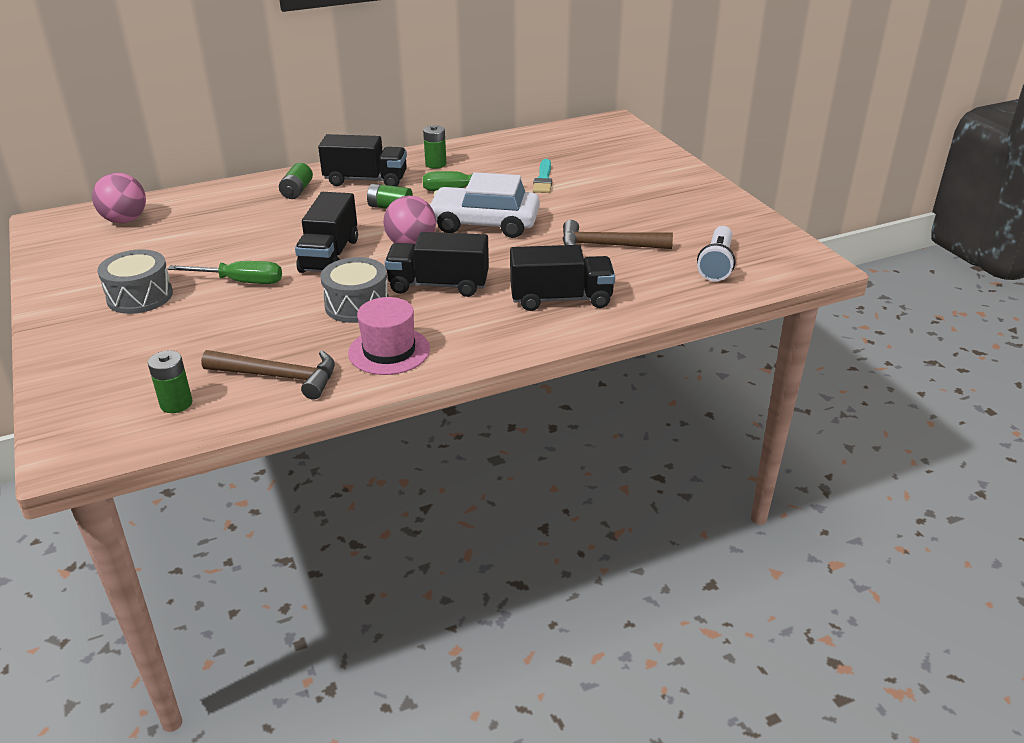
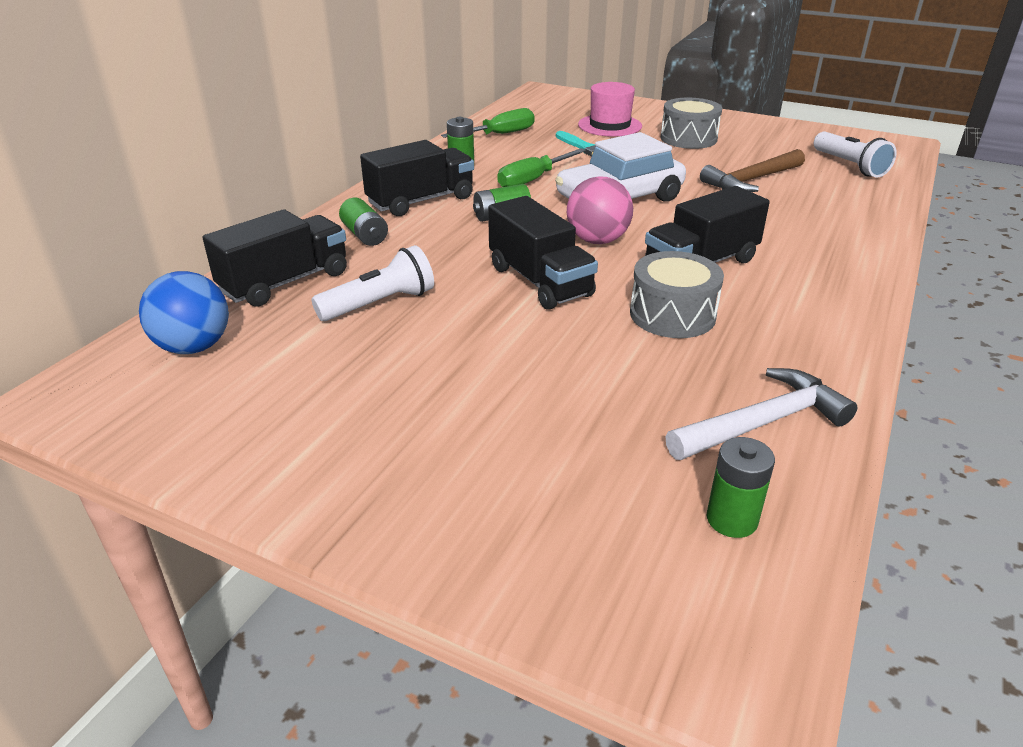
camera: 40 degrees left, 0 degrees up
(125, 220) = (194, 347): pink ball -> blue ball
(140, 296) = (411, 423): grey drum -> grey drum (688, 138)
(233, 233) = (380, 304): none -> white flashlight
(241, 282) = (502, 348): green screwdriver -> green screwdriver (500, 134)
(278, 377) = (762, 423): brown hammer -> white hammer
(389, 351) = (796, 341): pink hat -> pink hat (609, 125)
(561, 299) = (815, 233): black truck -> black truck (285, 282)

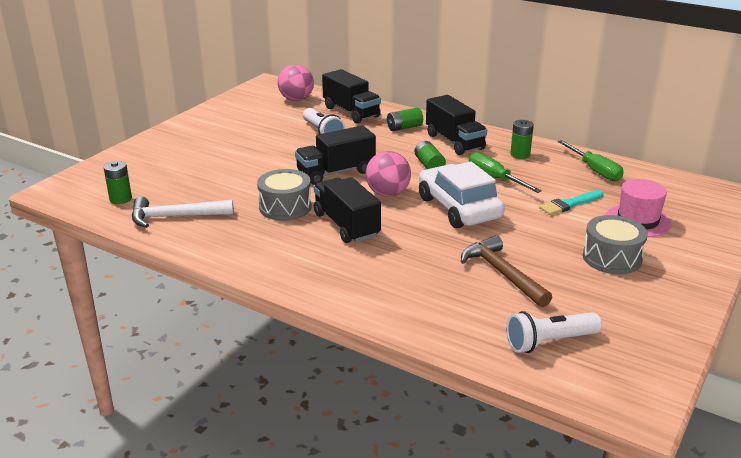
camera: 95 degrees right, 5 degrees down
(194, 347) = (296, 99): blue ball -> pink ball
(762, 423) = (175, 217): white hammer -> white hammer turned 105 degrees clockwise

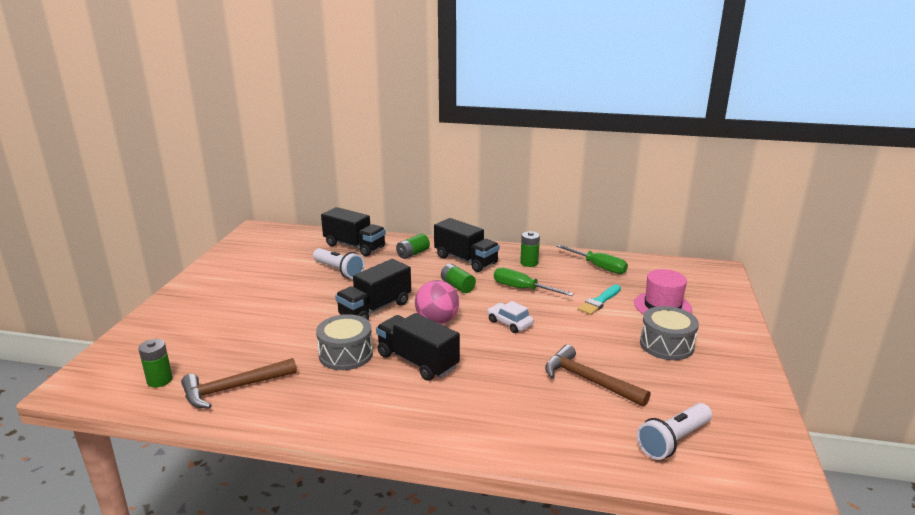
camera: 20 degrees left, 5 degrees down
(175, 217) = (234, 388): white hammer -> brown hammer
(296, 99) = (294, 241): pink ball -> none
(459, 208) = (509, 323): white car -> white car, size x0.49

